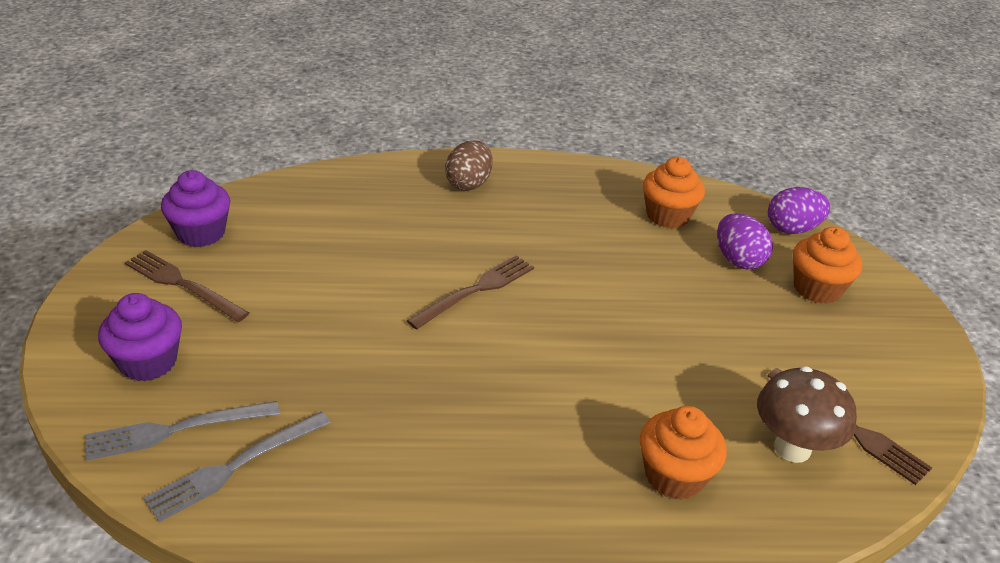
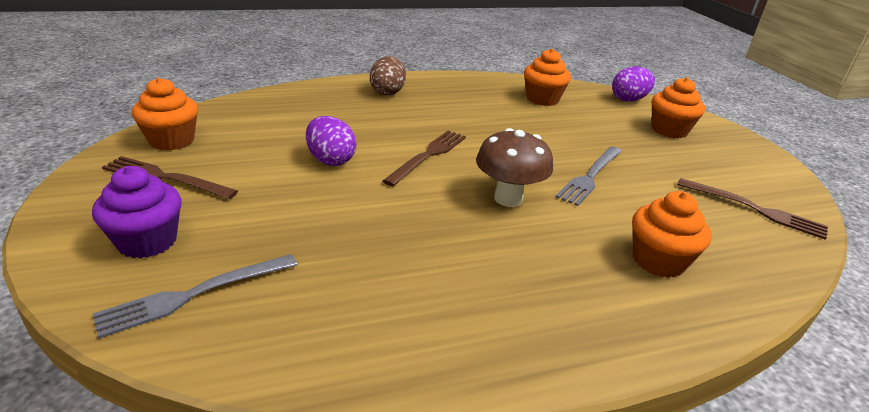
camera: 15 degrees left, 5 degrees down
(201, 233) = (172, 140): purple cupcake -> orange cupcake
(235, 466) = (268, 317): grey fork -> grey fork (590, 176)
(738, 260) = (606, 119): purple egg -> purple egg (330, 160)
(792, 448) = (727, 228): brown mushroom -> brown mushroom (508, 199)

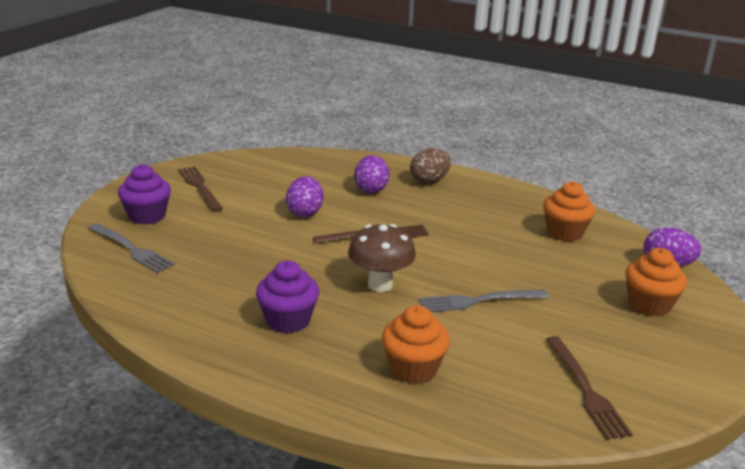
camera: 45 degrees right, 5 degrees down
(172, 140) = (233, 166): orange cupcake -> none
(194, 294) = (131, 249): grey fork -> grey fork turned 150 degrees counterclockwise
(353, 115) = (371, 189): none -> purple egg
(502, 278) = (288, 320): none -> purple cupcake

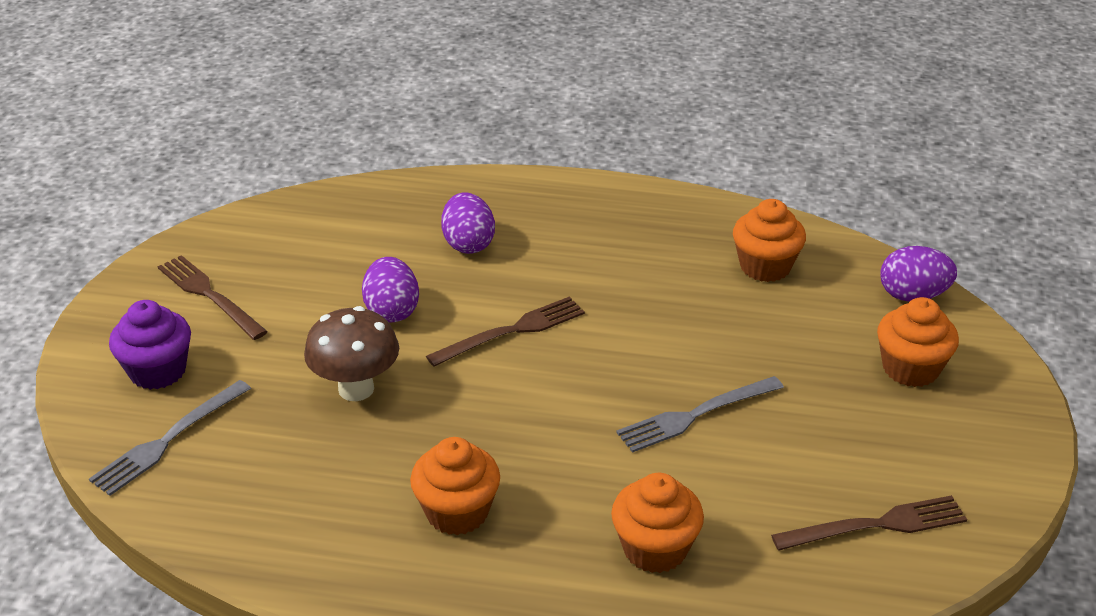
camera: 15 degrees left, 10 degrees up
(131, 249) = (168, 440): grey fork -> grey fork turned 105 degrees clockwise
(288, 320) = (457, 512): purple cupcake -> orange cupcake
(380, 284) = (554, 419): brown mushroom -> brown mushroom (356, 389)
(429, 181) = (545, 209): brown egg -> none
(586, 390) = (876, 525): brown fork -> brown fork turned 75 degrees counterclockwise

